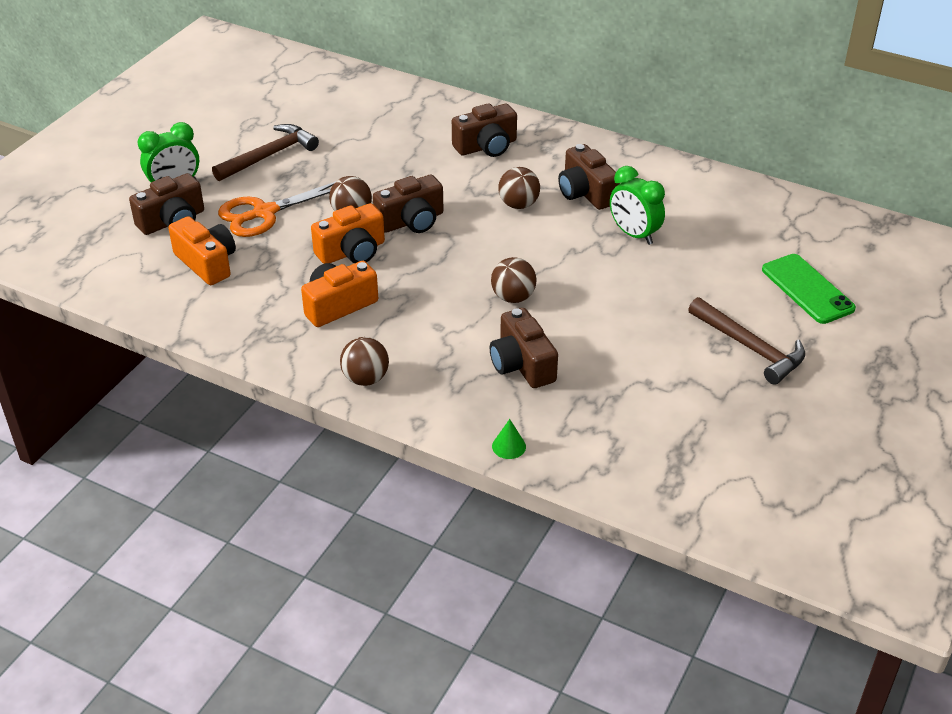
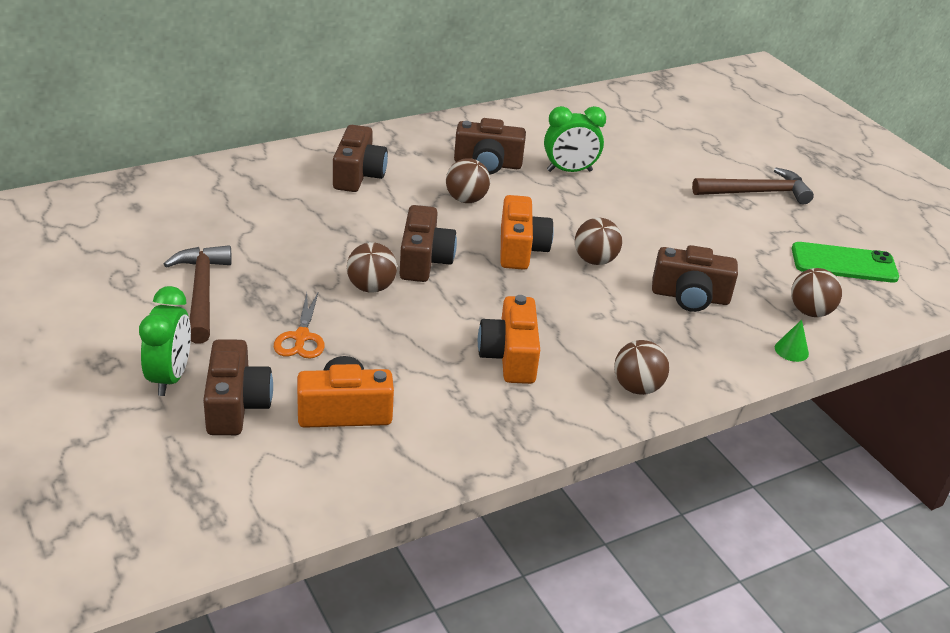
camera: 60 degrees left, 5 degrees down
(264, 213) = (301, 337): orange scissors -> orange scissors, size x0.62
(352, 251) = (433, 313): orange camera -> orange camera (520, 249)
(583, 440) = (810, 312): none -> brown ball
(807, 289) = (709, 141): green phone -> green phone (844, 263)

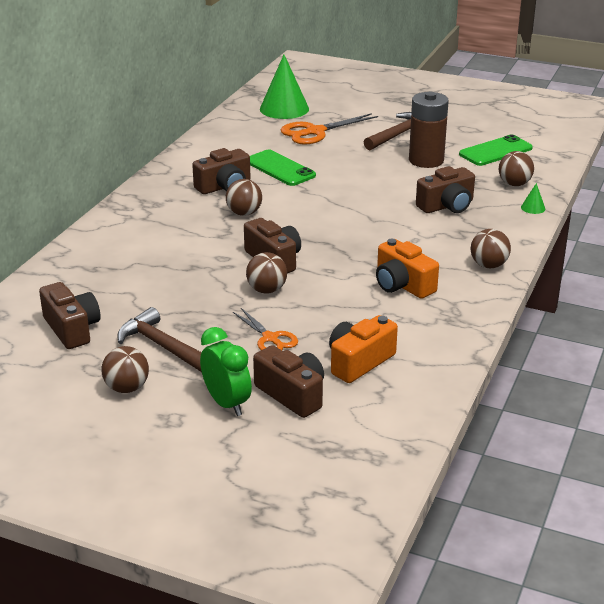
camera: 35 degrees left, 5 degrees down
(358, 175) = (152, 230): brown camera -> brown camera (72, 329)
(520, 249) = (319, 225): orange camera -> none
(569, 171) = (280, 168): green clock -> green phone
(595, 260) = (370, 211): brown ball -> brown ball (127, 388)
(664, 149) = (315, 132): none -> orange scissors
(667, 111) = (284, 109): none -> green cone
(742, 235) = (426, 160): none -> brown battery

